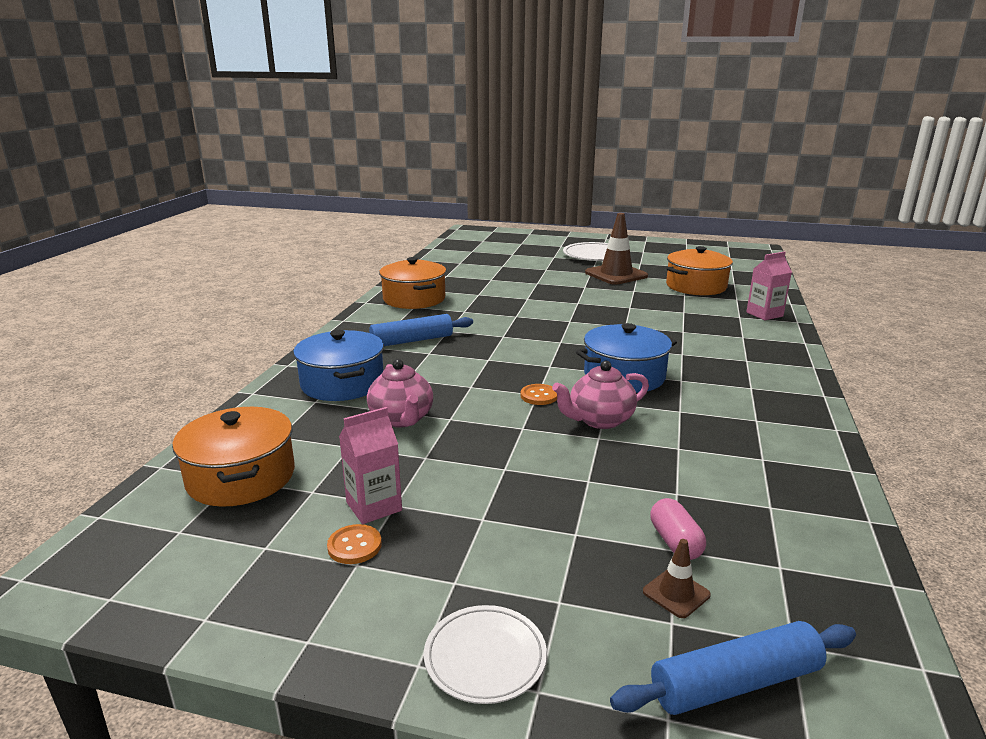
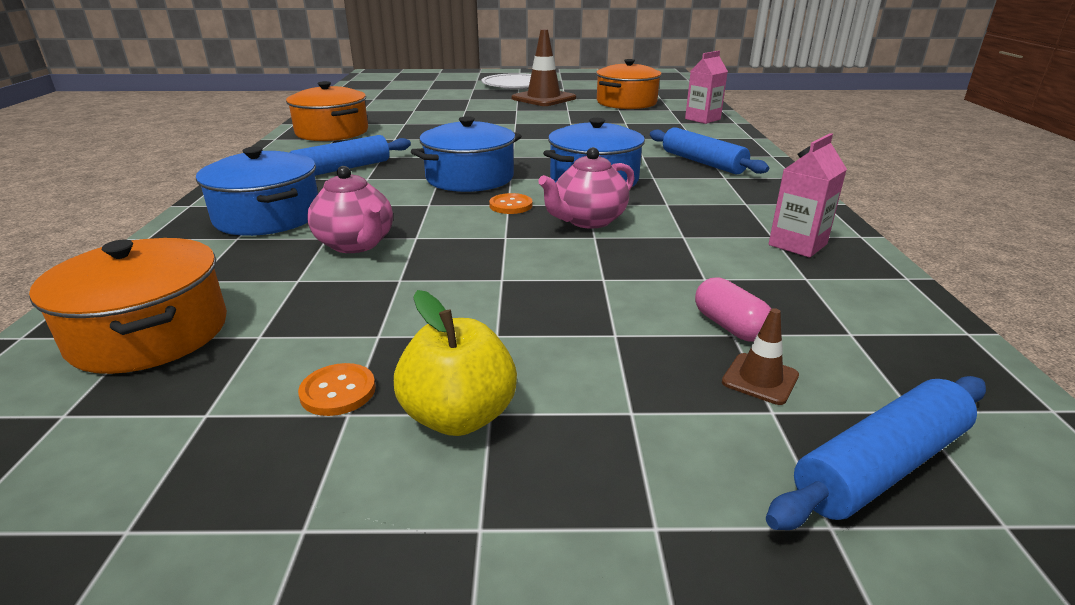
camera: 15 degrees left, 5 degrees up
(374, 506) = (350, 341): pink carton -> pink carton (797, 244)
(432, 581) = (459, 416): none -> yellow apple
(485, 657) = (568, 498): white plate -> none
(514, 362) = (470, 178): none -> blue pot
(738, 367) = (702, 162): none -> blue rolling pin

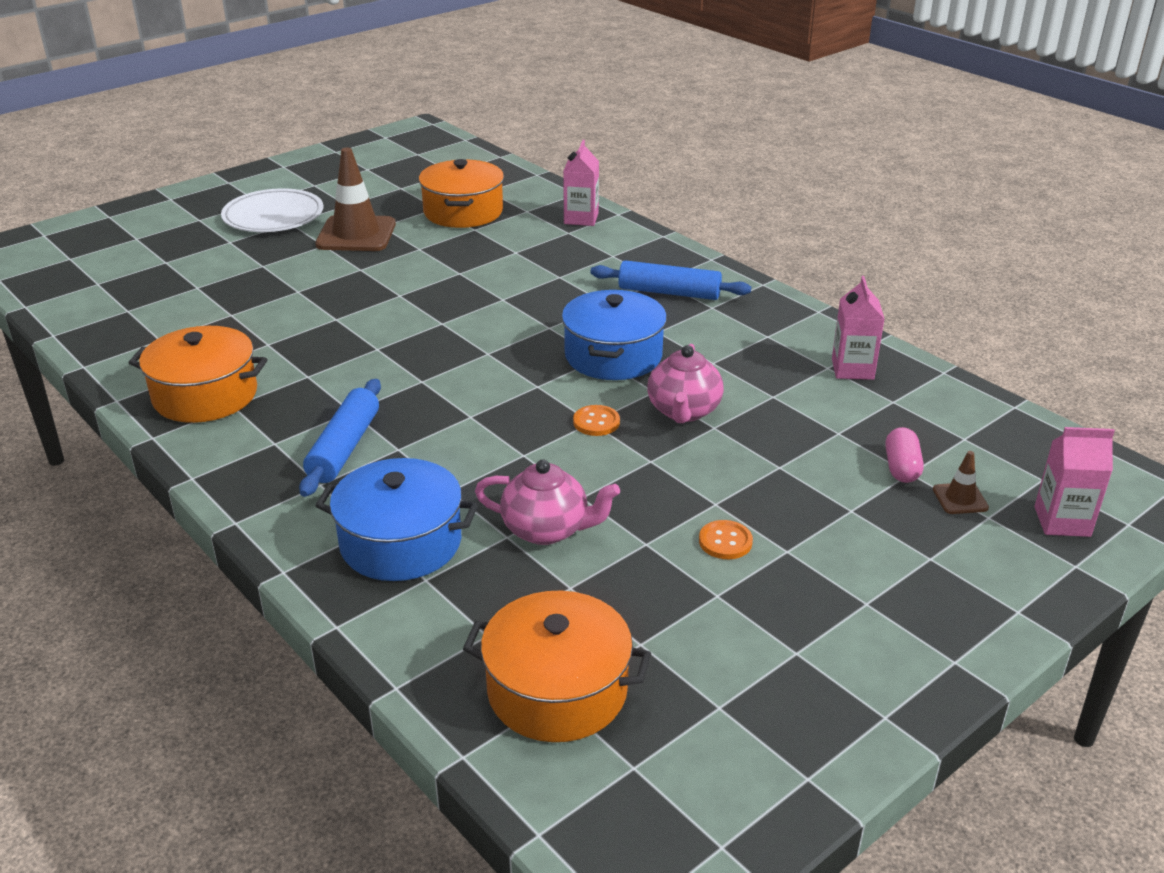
camera: 40 degrees left, 5 degrees up
(338, 391) = (766, 644): orange button -> orange button (725, 541)
(459, 416) = (855, 615): yellow apple -> none
(470, 178) = (499, 402): blue pot -> none
(729, 326) = (901, 468): pink capsule -> pink capsule turned 75 degrees clockwise
(881, 466) = (1062, 521): blue rolling pin -> pink carton

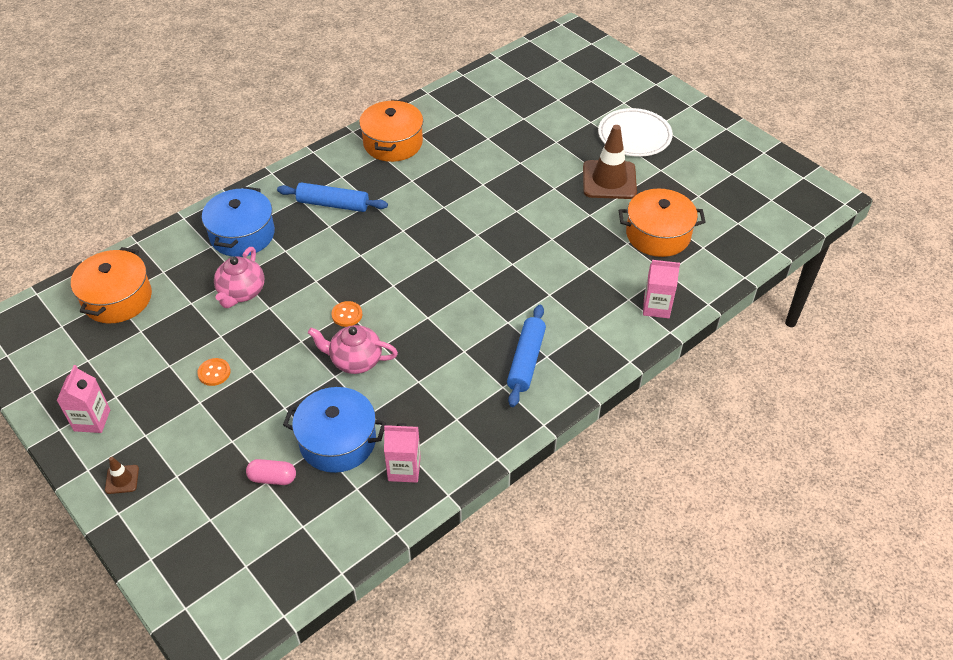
camera: 90 degrees right, 15 degrees up
(613, 356) = (430, 324): blue pot -> blue pot (337, 441)
(960, 499) = (232, 506): brown traffic cone -> brown traffic cone (122, 479)
(1062, 521) = (196, 564): pink carton -> pink carton (92, 420)

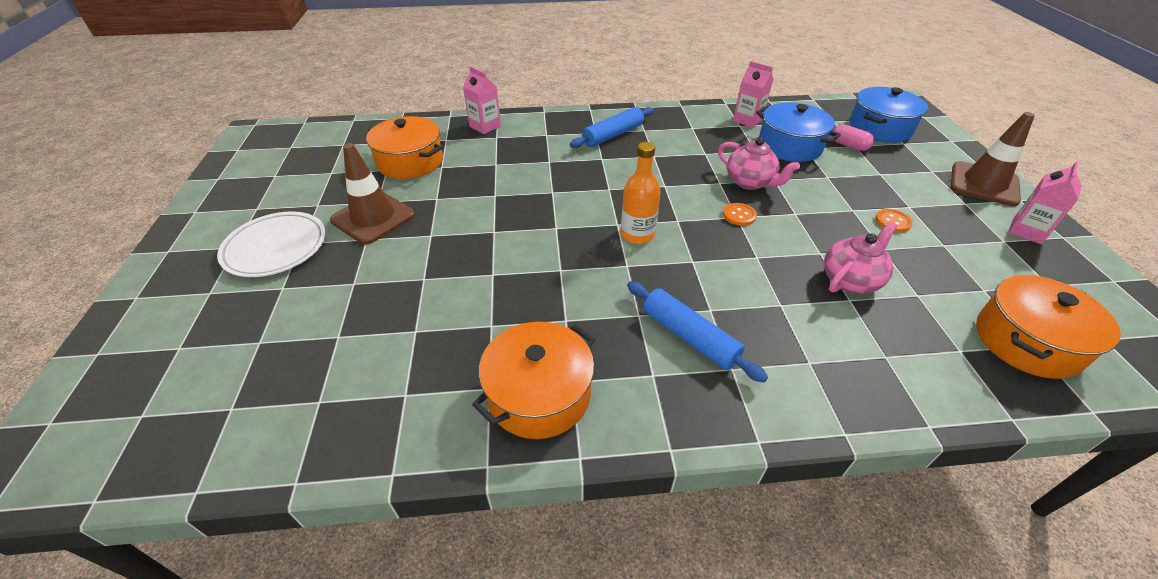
camera: 145 degrees left, 5 degrees down
(122, 479) = (984, 184): brown traffic cone -> brown traffic cone, size x2.20
(242, 234) = (835, 352): blue pot -> blue pot (879, 128)
(414, 257) = (637, 234): none -> orange bottle

